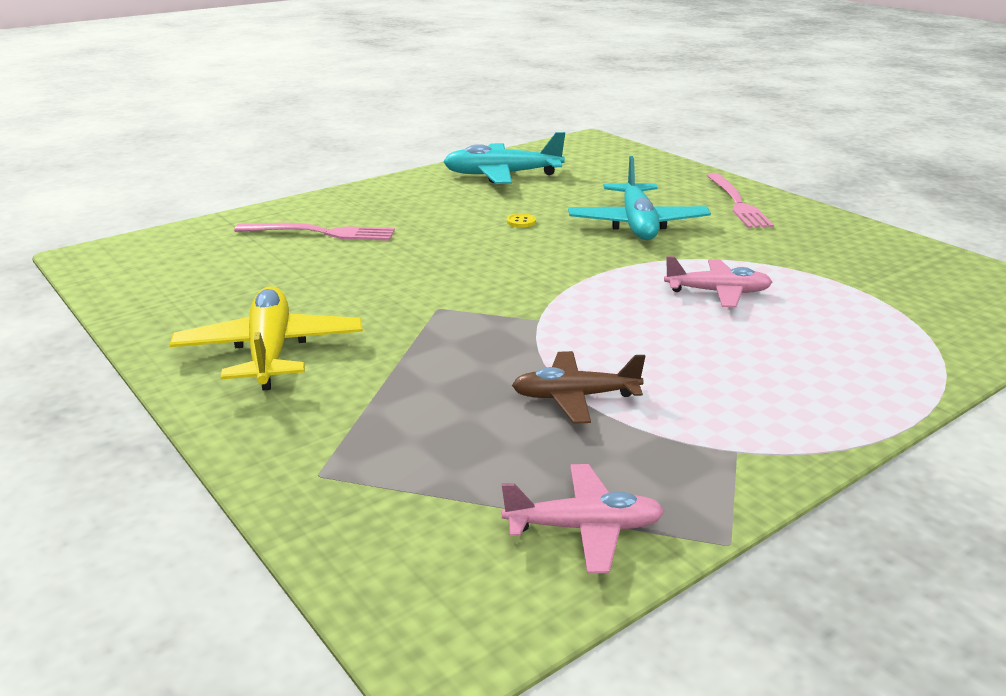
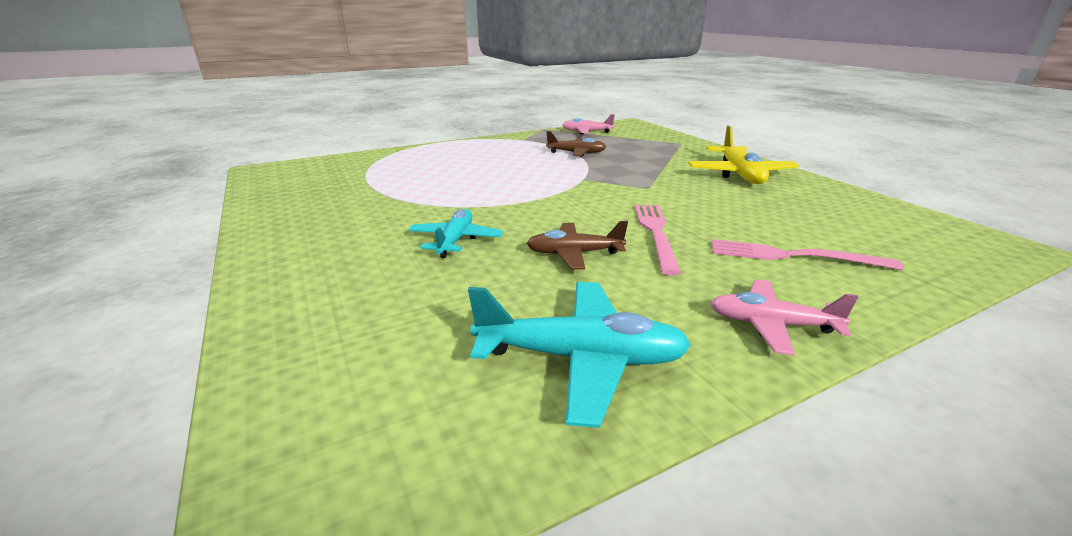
camera: 170 degrees left, 0 degrees up
(521, 222) = (574, 253): yellow button -> brown plane
(637, 224) = (455, 240): turquoise plane -> turquoise plane, size x0.65
(717, 292) = (458, 184): pink plane -> pink plane (771, 324)
(737, 203) = (311, 260): pink fork -> pink fork (655, 233)

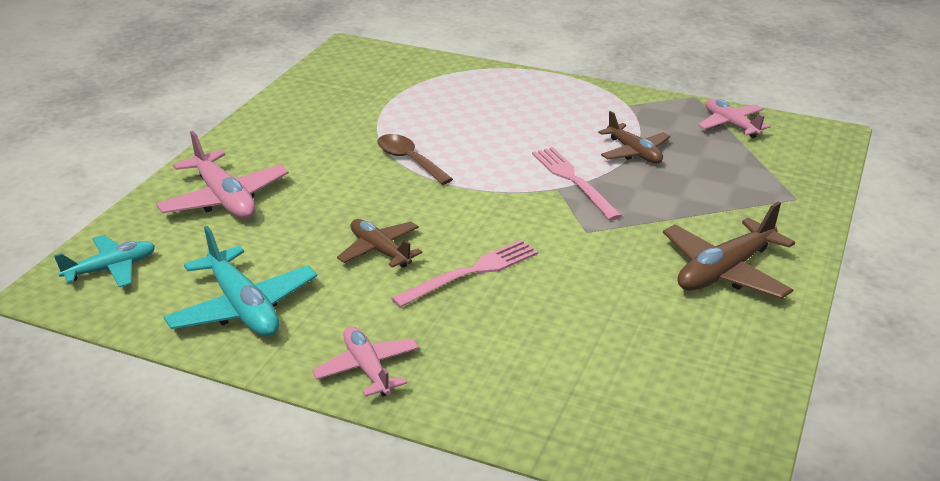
camera: 50 degrees right, 5 degrees up
(353, 293) = (224, 199): none -> pink plane
(455, 240) = (337, 194): turquoise plane -> turquoise plane (111, 269)
(461, 202) = (409, 160): none -> brown spoon
(739, 174) = (725, 271): yellow plane -> brown plane
(793, 256) = (513, 355): pink fork -> pink fork (573, 181)

